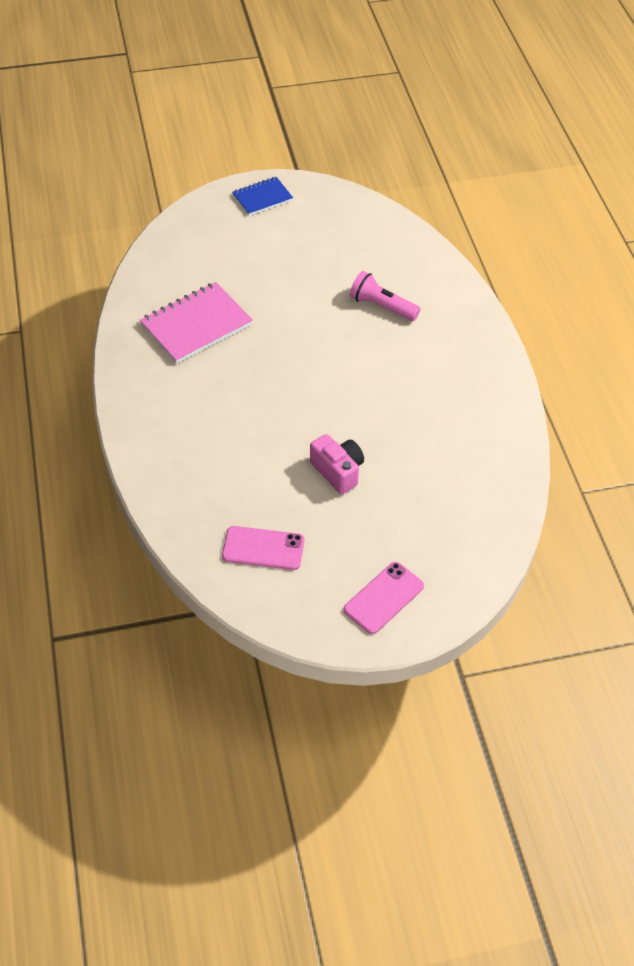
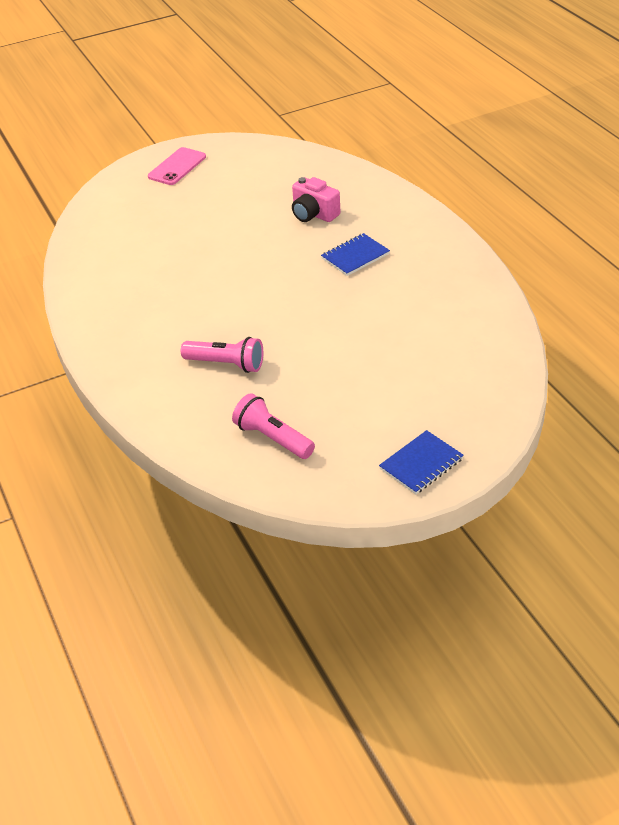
camera: 170 degrees right, 10 degrees down
(196, 325) = (418, 305): pink notebook -> none
(227, 395) = (355, 256): none -> blue notebook
(263, 548) = (277, 173): pink phone -> none
(338, 471) = (233, 226): pink camera -> pink camera (313, 214)
(360, 237) = (273, 438): none -> pink flashlight

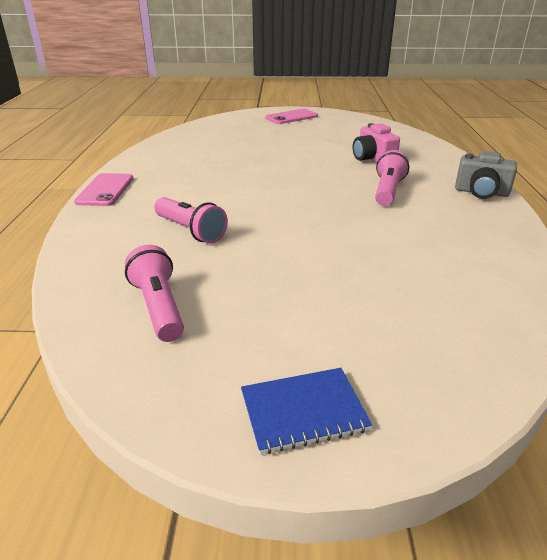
camera: 25 degrees right, 10 degrees down
(95, 348) = (105, 190): none -> pink phone
(355, 256) = (388, 191): blue notebook -> pink flashlight
(433, 230) = (481, 192): none -> grey camera

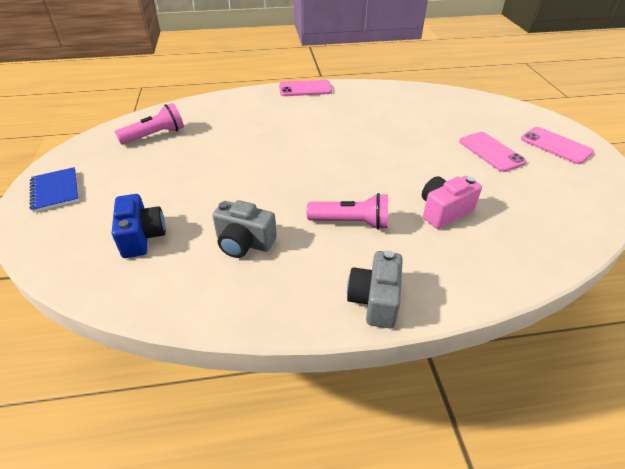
camera: 80 degrees right, 10 degrees up
(190, 231) = (247, 130): pink flashlight -> none
(292, 134) = (491, 152): none -> pink phone
(422, 305) = (142, 237): none -> blue camera
(423, 240) = (244, 243): none -> grey camera

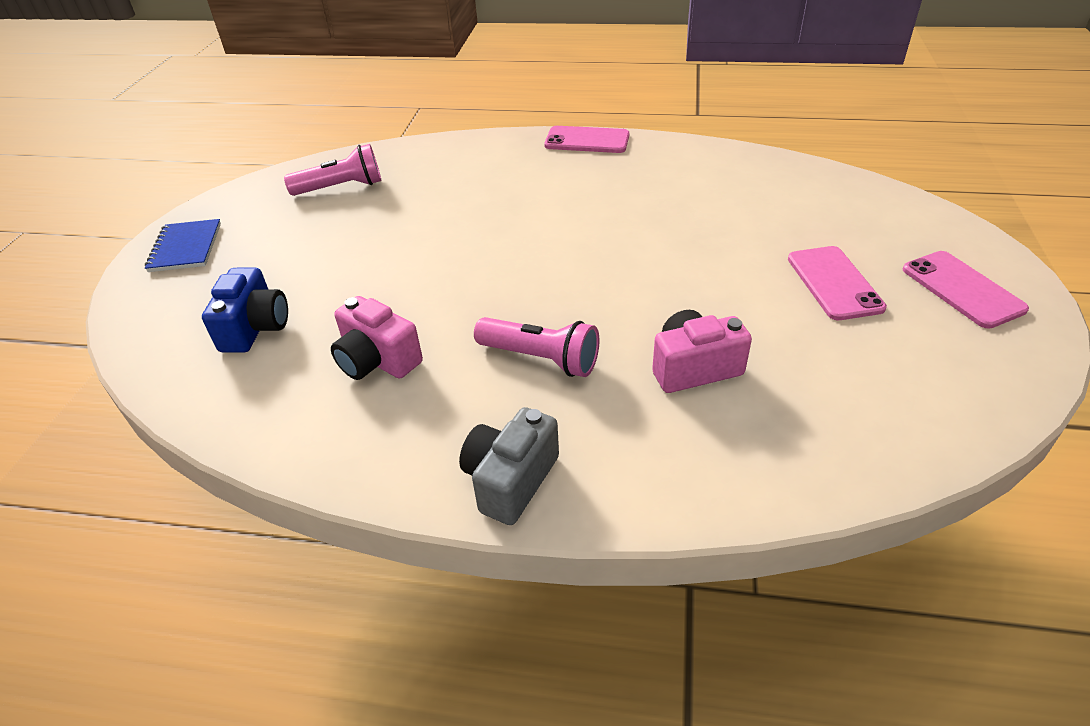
camera: 20 degrees right, 0 degrees up
(244, 243) = (377, 360): grey camera -> pink camera

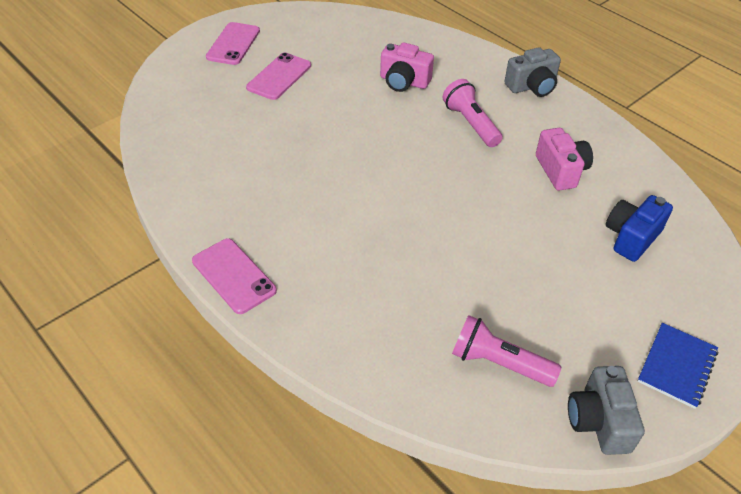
camera: 145 degrees left, 5 degrees up
(247, 194) = (599, 421): none -> grey camera

